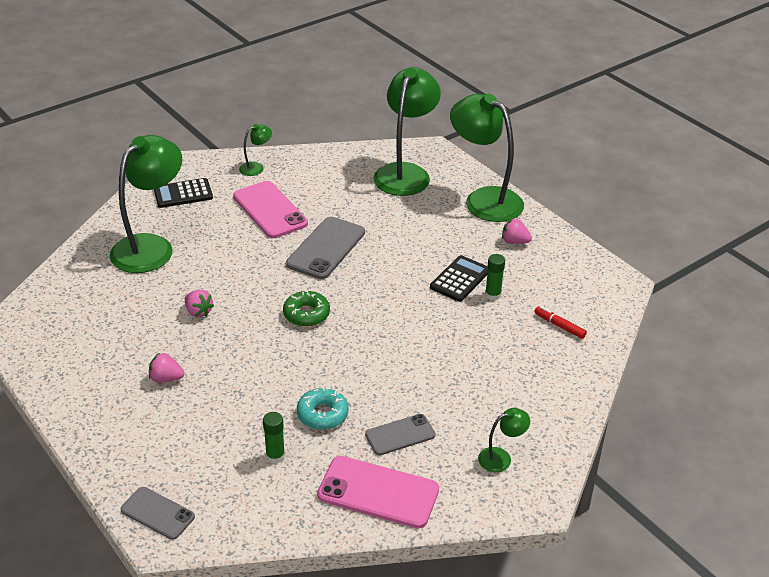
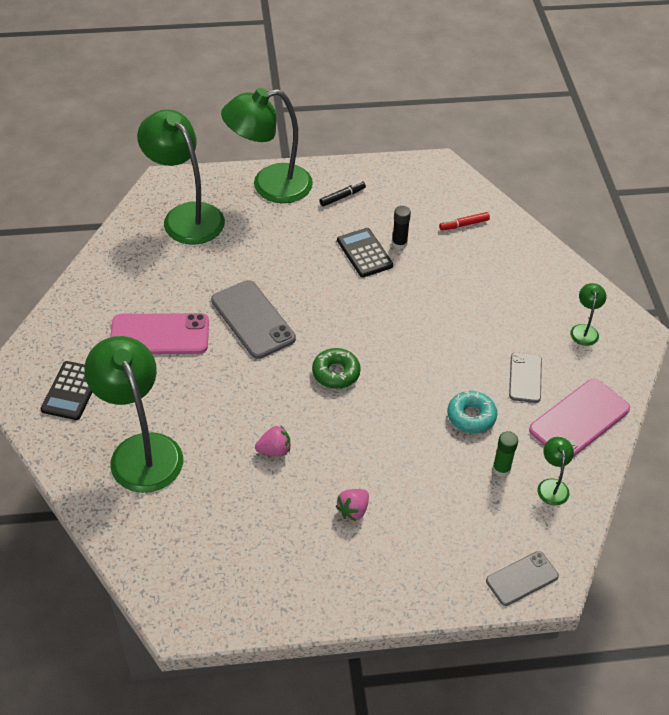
camera: 60 degrees left, 10 degrees up
(256, 167) = (78, 316): green lamp -> green lamp (552, 486)
(493, 295) = (399, 243): green glue stick -> black glue stick
(514, 241) = (342, 197): pink strawberry -> black marker

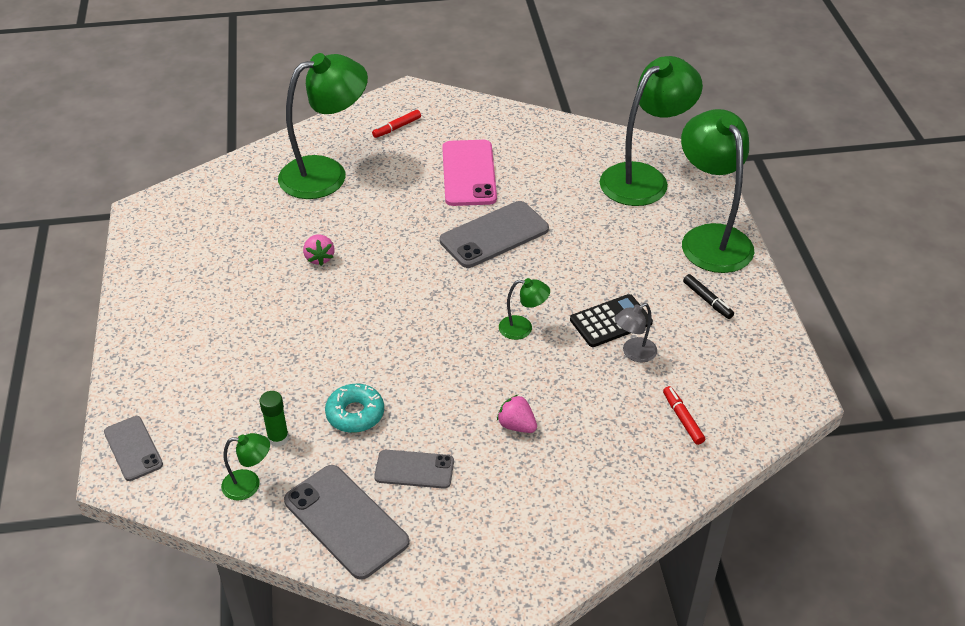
camera: 90 degrees right, 5 degrees down
(72, 391) = (397, 128): black calculator -> red marker
(336, 373) = (420, 300): green donut -> none
(353, 510) = (240, 315): pink strawberry -> pink strawberry (516, 425)
(399, 243) = (633, 353): black glue stick -> grey lamp
(579, 419) = (346, 521): pink phone -> grey phone
(584, 330) = (499, 541): green lamp -> green lamp (523, 328)

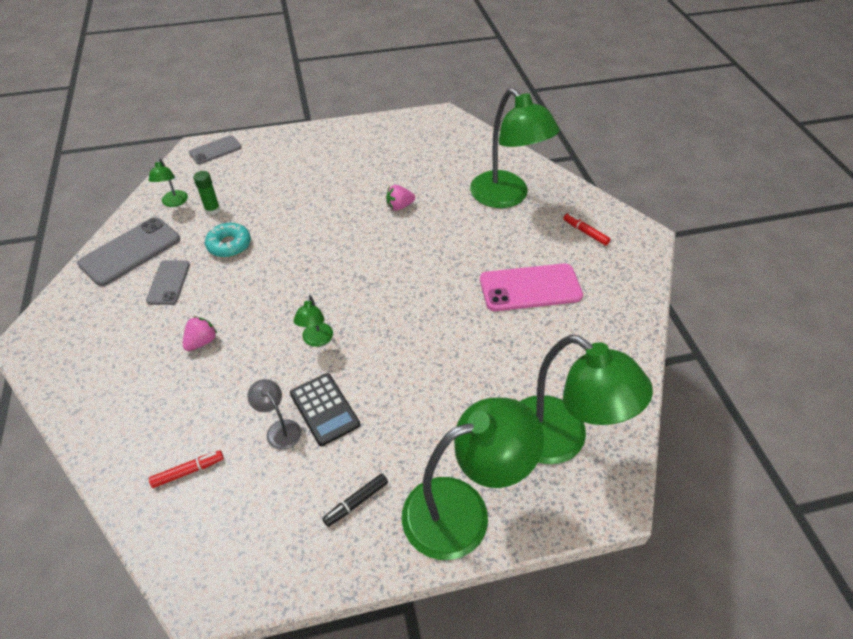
camera: 85 degrees right, 5 degrees up
(494, 235) = (442, 312): grey phone -> none

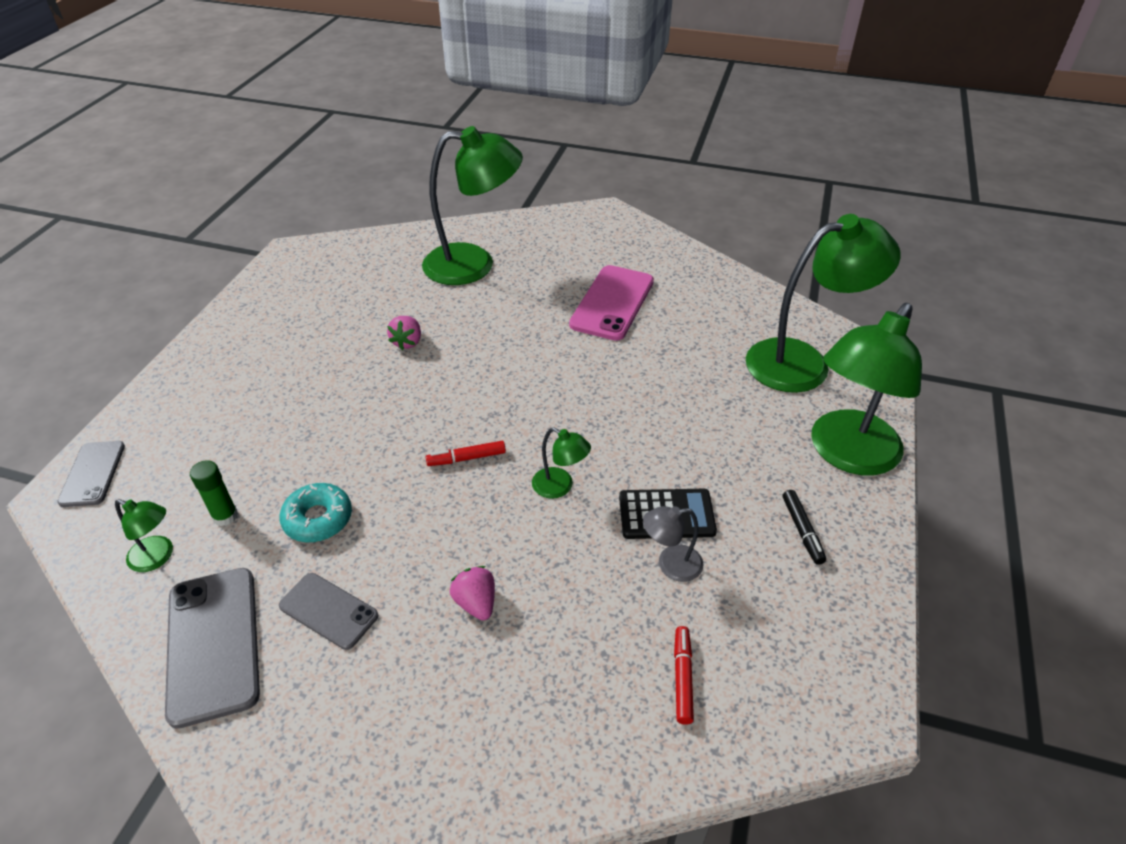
camera: 60 degrees left, 5 degrees down
(463, 510) = (847, 455): green lamp -> green lamp turned 150 degrees counterclockwise
(585, 232) = (571, 241): red marker -> red marker (467, 458)

